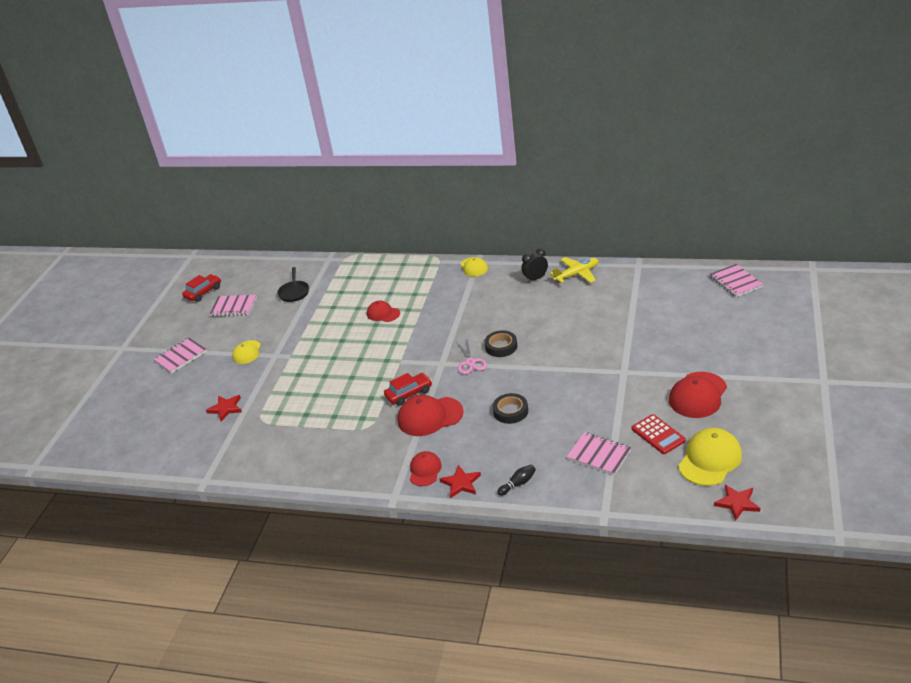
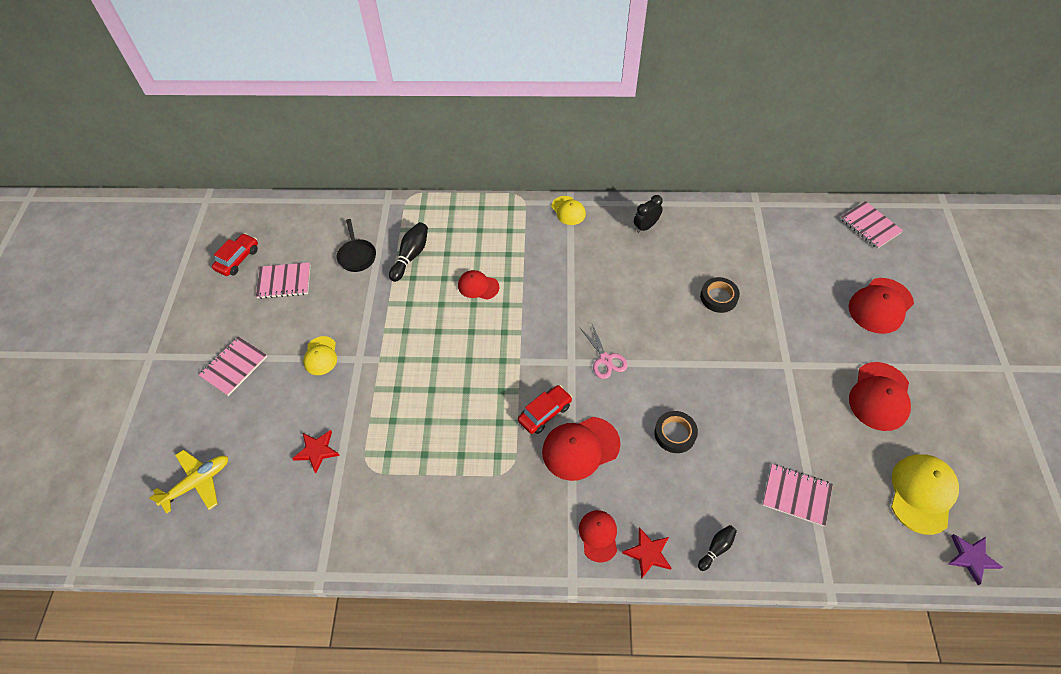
camera: 15 degrees left, 20 degrees up
(336, 293) = (411, 256): none -> black bowling pin
(501, 346) = (635, 333): black tape -> black tape (718, 297)
(577, 274) = (691, 219): yellow plane -> yellow plane (197, 482)
(658, 435) = (853, 459): red calculator -> none
(723, 335) = (880, 306): none -> red cap
(737, 503) = (971, 558): red star -> purple star

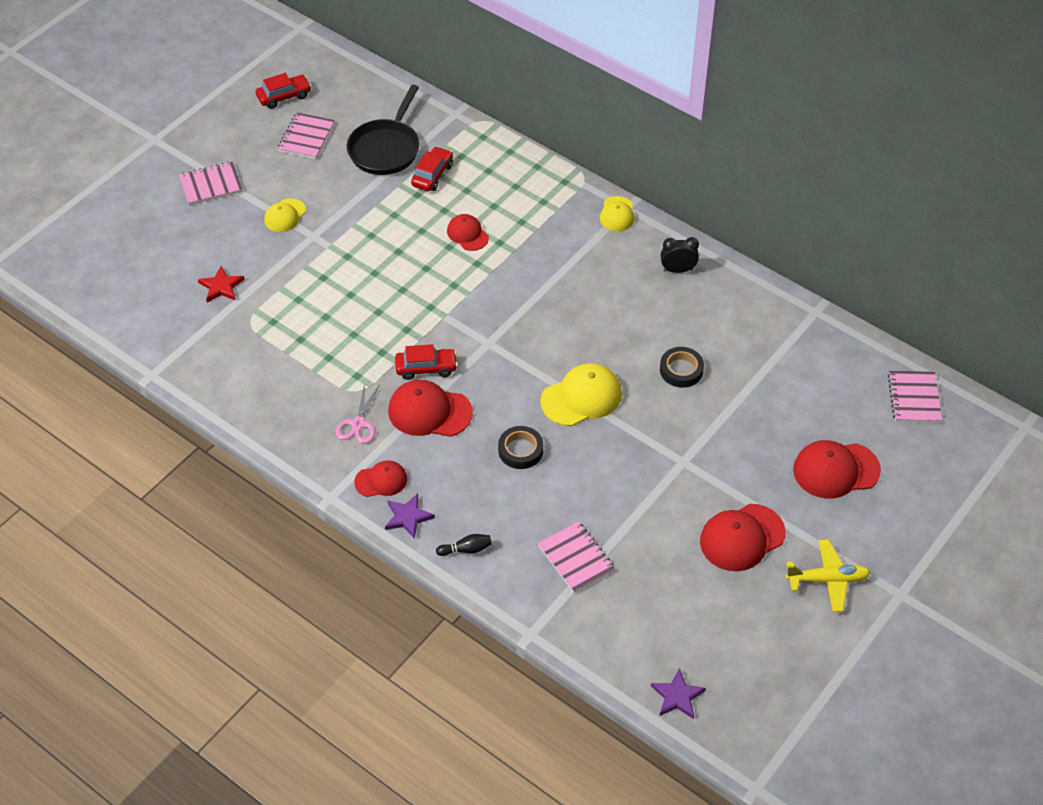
camera: 35 degrees right, 5 degrees down
(197, 482) = (117, 256): yellow plane -> yellow plane (827, 580)
(284, 282) = (306, 137): pink notebook -> pink notebook turned 75 degrees clockwise
(357, 256) = (386, 148): black pan -> black pan, size x1.67
(411, 256) = (432, 175): black bowling pin -> red car
(598, 536) = (381, 480): red cap -> red cap turned 45 degrees clockwise
(605, 359) = (520, 358): pink scissors -> pink scissors (358, 424)
(648, 553) = (408, 517): red star -> purple star
(922, 493) = (690, 628): yellow cap -> yellow cap (581, 397)

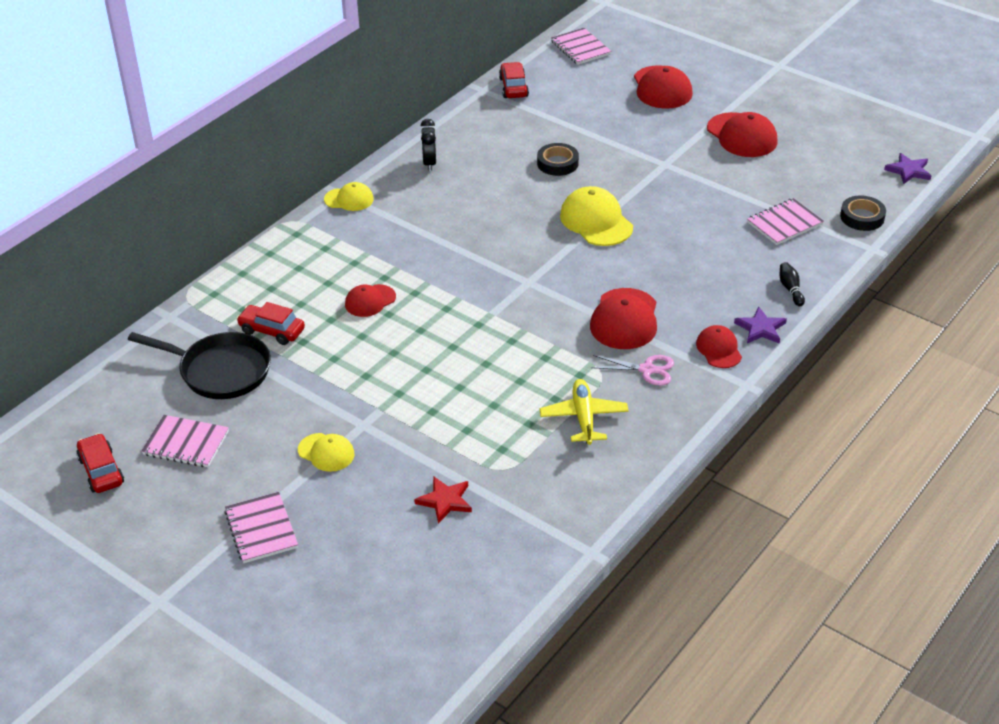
camera: 90 degrees left, 10 degrees down
(426, 368) = (566, 324): red car -> red car (513, 87)
(520, 450) = (666, 258): black tape -> black tape (862, 217)
(827, 580) = (774, 96): yellow plane -> yellow plane (583, 417)
(914, 398) = (580, 48): pink notebook -> pink notebook turned 60 degrees clockwise

